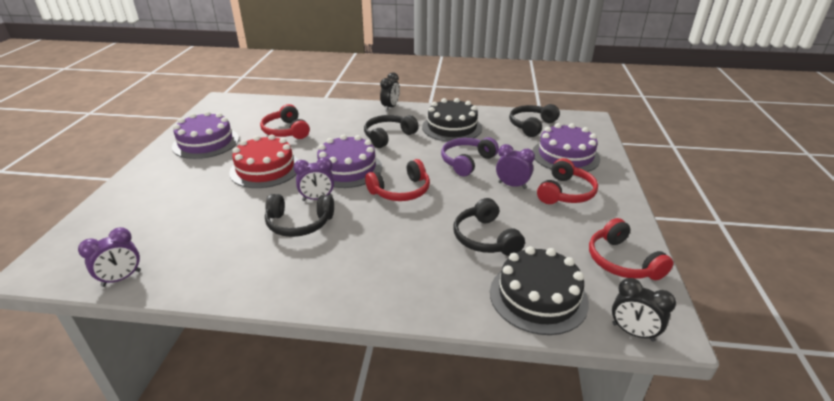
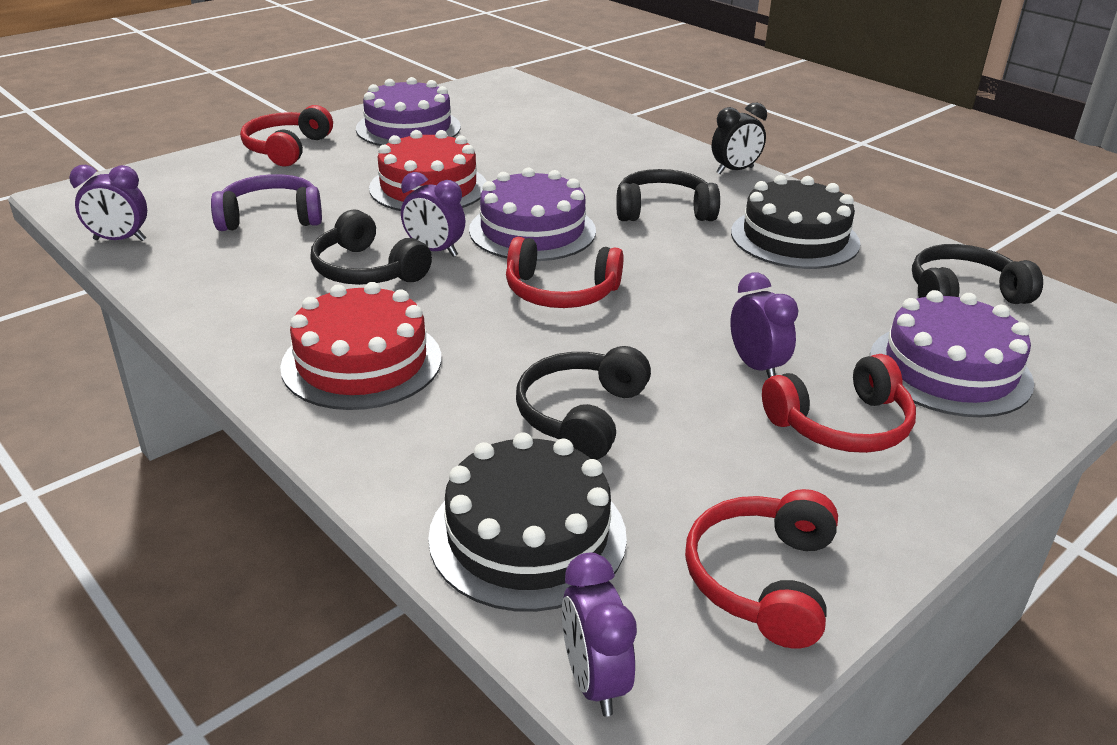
camera: 40 degrees right, 0 degrees up
(286, 131) = (526, 149): red headphones -> red headphones (286, 149)
(365, 267) = (362, 362): none -> red cake
(466, 162) = (734, 298): purple headphones -> purple headphones (271, 217)
(633, 332) = (594, 681): black clock -> purple clock

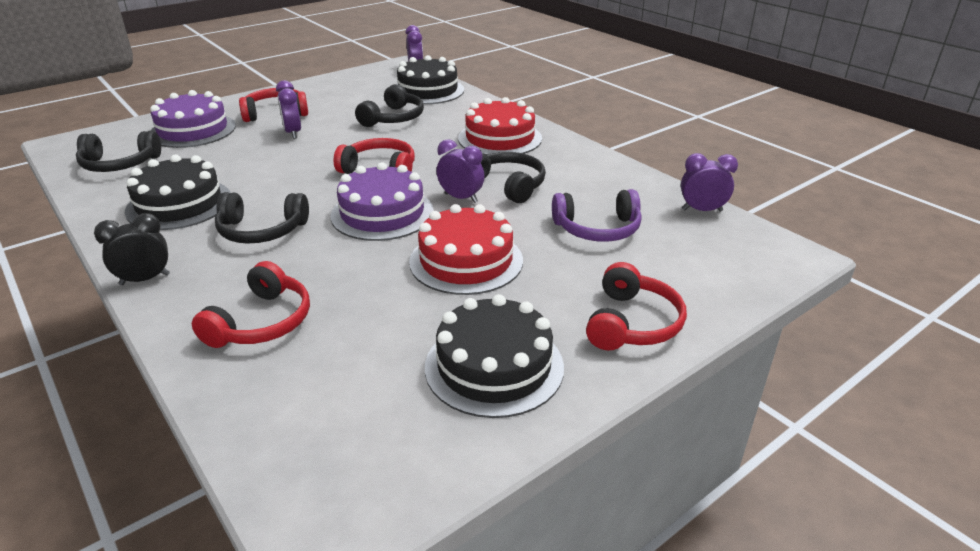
camera: 175 degrees left, 0 degrees up
(408, 128) = (494, 366): purple cake -> black cake
(761, 579) = (351, 82): red headphones -> red headphones (262, 322)

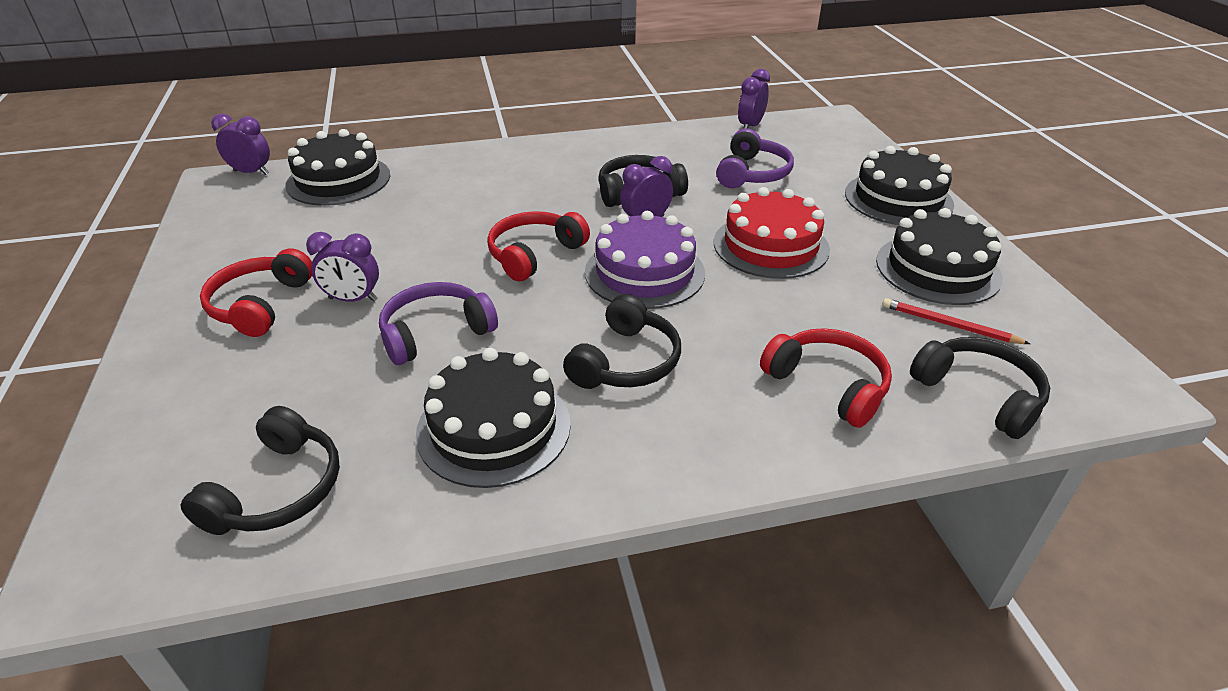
camera: 65 degrees left, 5 degrees up
(145, 279) = (692, 472): black clock -> none
(193, 130) = (224, 394): purple cake -> none
(269, 163) = (435, 333): none -> purple headphones
(387, 383) = (949, 325): none -> red pencil
(393, 118) = (397, 218): black headphones -> black headphones (979, 394)
(500, 138) = (528, 170): red cake -> none
(632, 323) = (898, 199): red headphones -> black cake

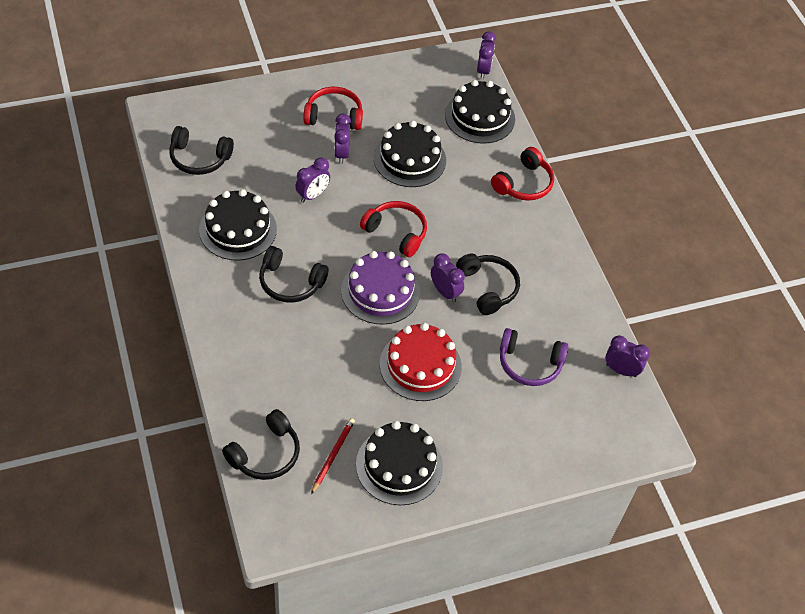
camera: 80 degrees right, 15 degrees up
(435, 333) = (312, 195): purple headphones -> purple clock
(828, 385) = (272, 378): red headphones -> red headphones (524, 184)
(898, 199) = (501, 462): black cake -> black cake (409, 159)

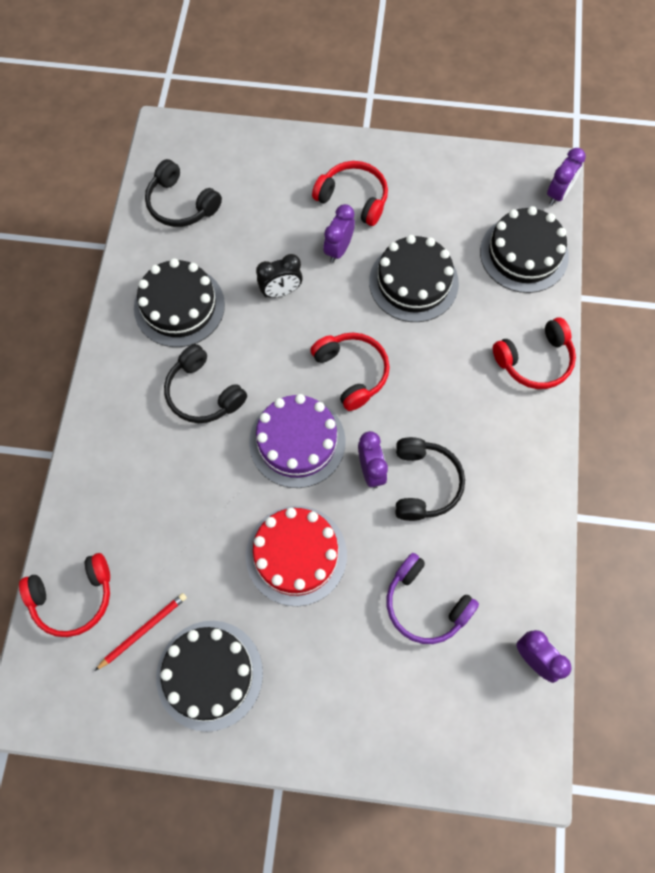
camera: 30 degrees right, 15 degrees up
(266, 454) = (73, 598): black headphones -> red headphones
(312, 195) = (281, 291): purple clock -> black clock

